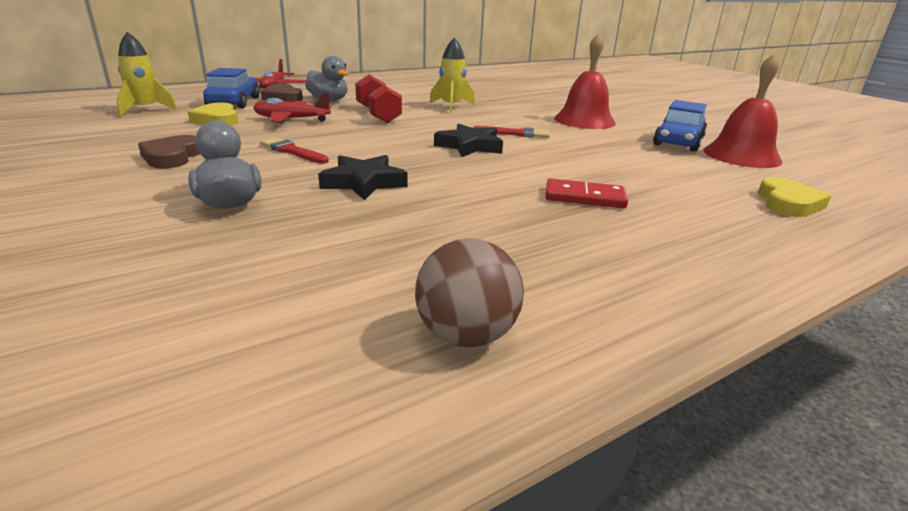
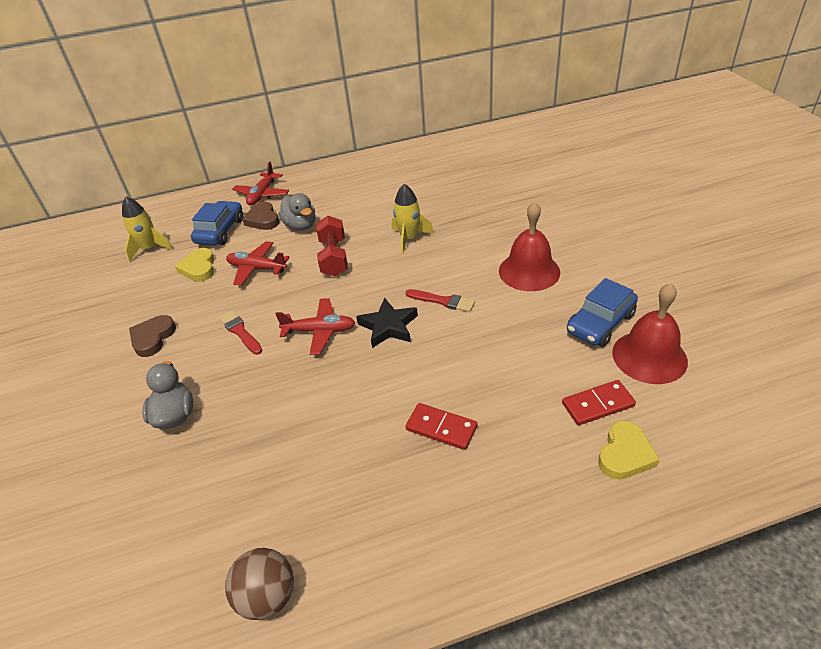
camera: 20 degrees right, 15 degrees up
(364, 183) = (276, 389): black star -> none
(392, 149) = (320, 331): none -> red plane
(728, 179) = (598, 405): none -> red domino

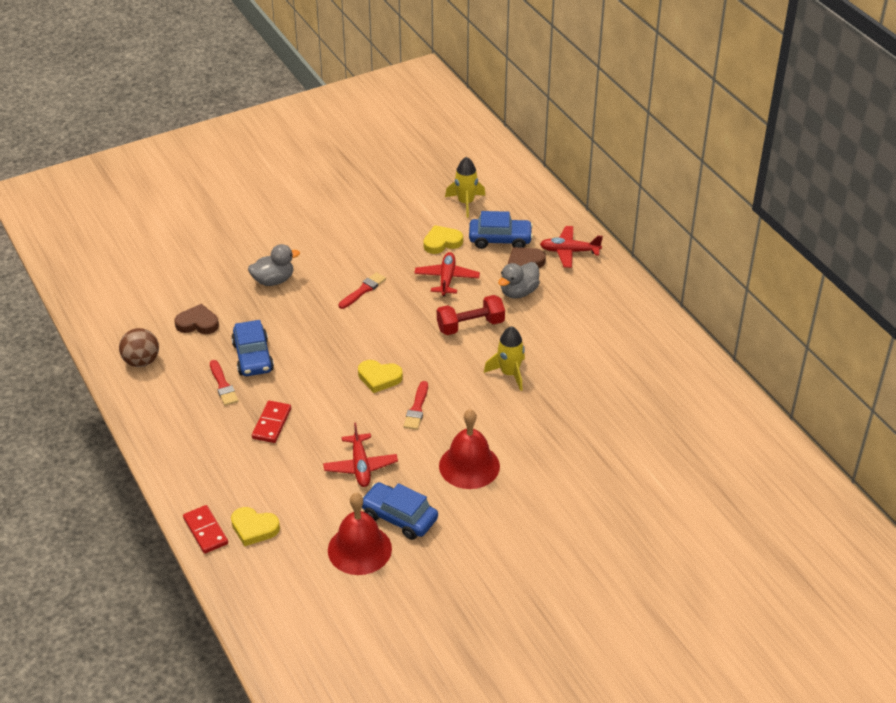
camera: 75 degrees right, 0 degrees up
(153, 338) = (350, 243): brown heart -> brown heart (197, 323)
(312, 444) = (253, 357): none -> blue car
(320, 331) = (369, 337): red plane -> red plane (360, 466)
(356, 481) = (223, 385): none -> red brush
(388, 326) = (379, 378): black star -> yellow heart
(598, 405) = (301, 513): red domino -> red domino (205, 531)

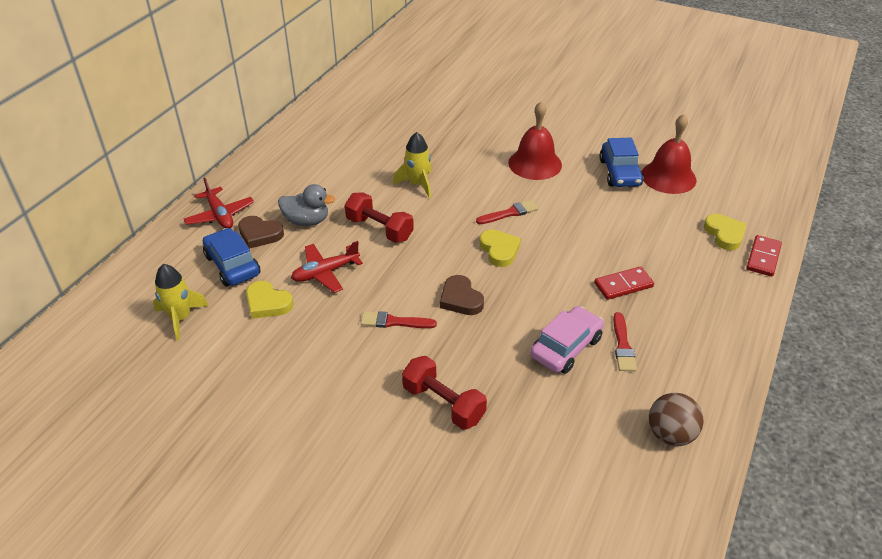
camera: 125 degrees left, 0 degrees up
(197, 323) = (570, 426): brown heart -> brown heart (460, 299)
(223, 385) = (623, 345): red brush -> red brush turned 150 degrees clockwise
(253, 357) = (566, 347): blue car -> pink car
(273, 280) = (443, 403): grey duck -> red dumbbell
(360, 466) = (601, 212): red plane -> none

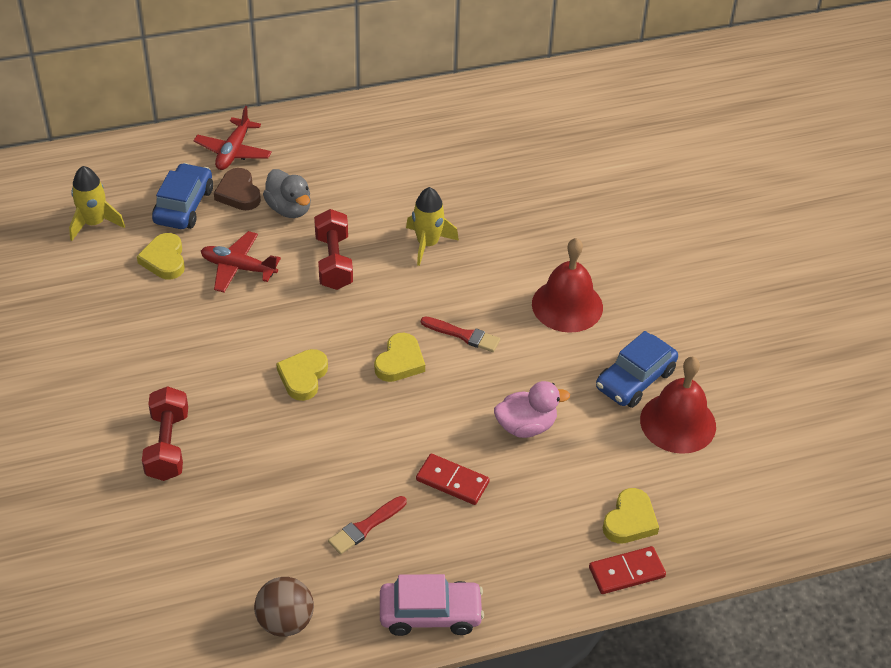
camera: 45 degrees right, 5 degrees up
(394, 322) = (227, 352): red brush -> none
(460, 299) = (303, 377): brown heart -> yellow heart
(566, 347) = (319, 487): pink car -> pink car (430, 614)
(610, 231) = (526, 426): none -> pink duck

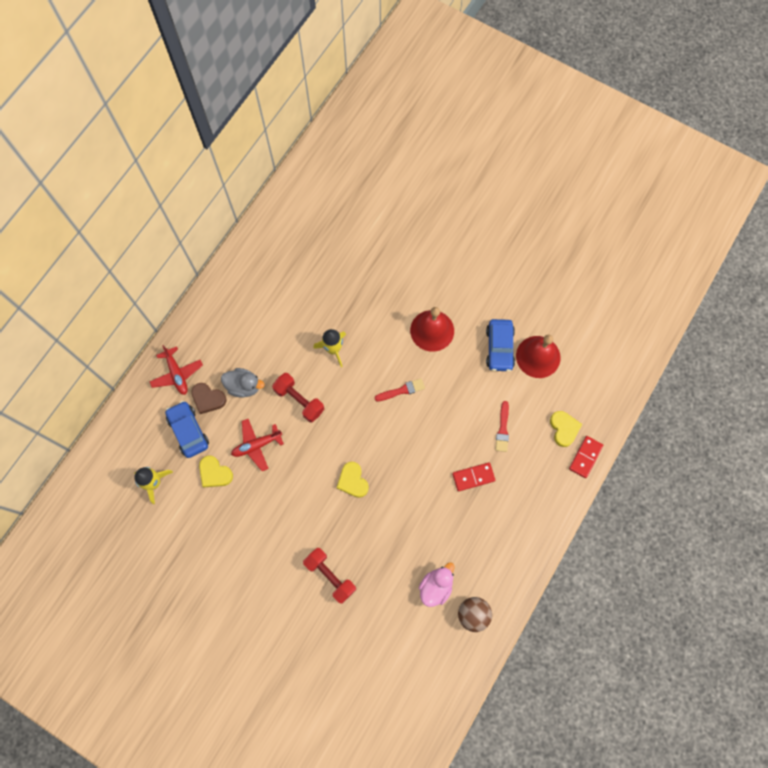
camera: 40 degrees left, 25 degrees up
(365, 527) = (459, 536): red brush -> red brush (502, 429)
(400, 362) = (388, 432): yellow heart -> none
(430, 614) = (527, 553): pink car -> none
(526, 426) = (476, 417): pink duck -> pink duck (436, 586)

